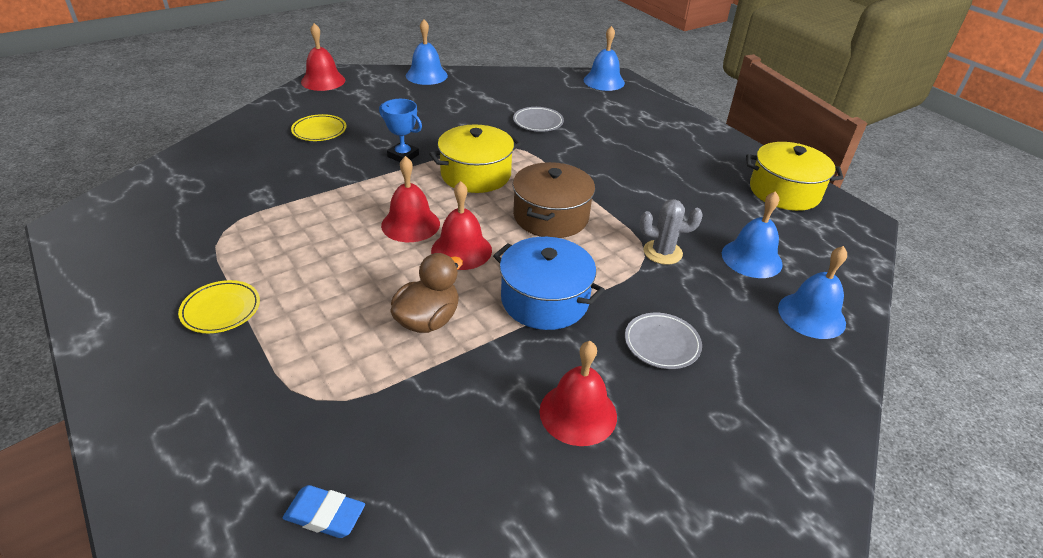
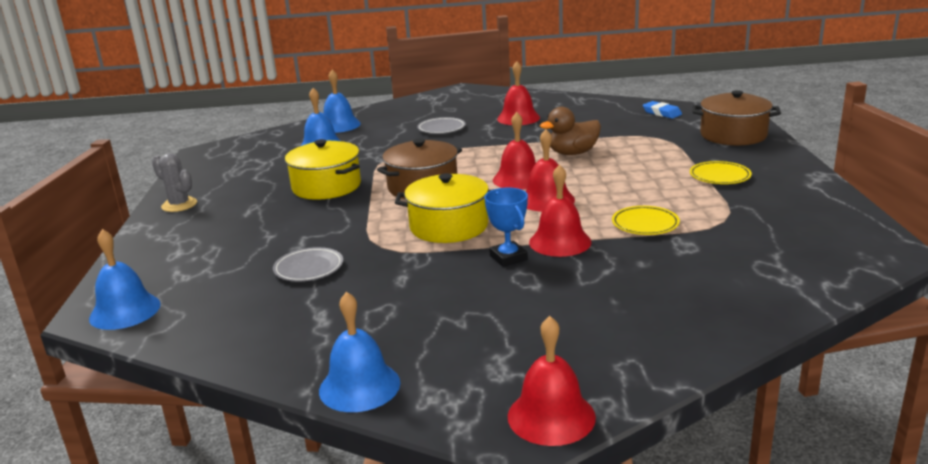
camera: 145 degrees left, 15 degrees down
(186, 442) = (733, 135): none -> brown pot
(319, 131) = (595, 310): yellow plate -> yellow plate (645, 224)
(370, 177) = (560, 242): none -> red bell
(544, 300) = (487, 150): blue pot -> none
(662, 252) = (373, 157): grey cactus -> grey cactus (179, 205)
(784, 191) = (212, 172): yellow pot -> yellow pot (326, 186)

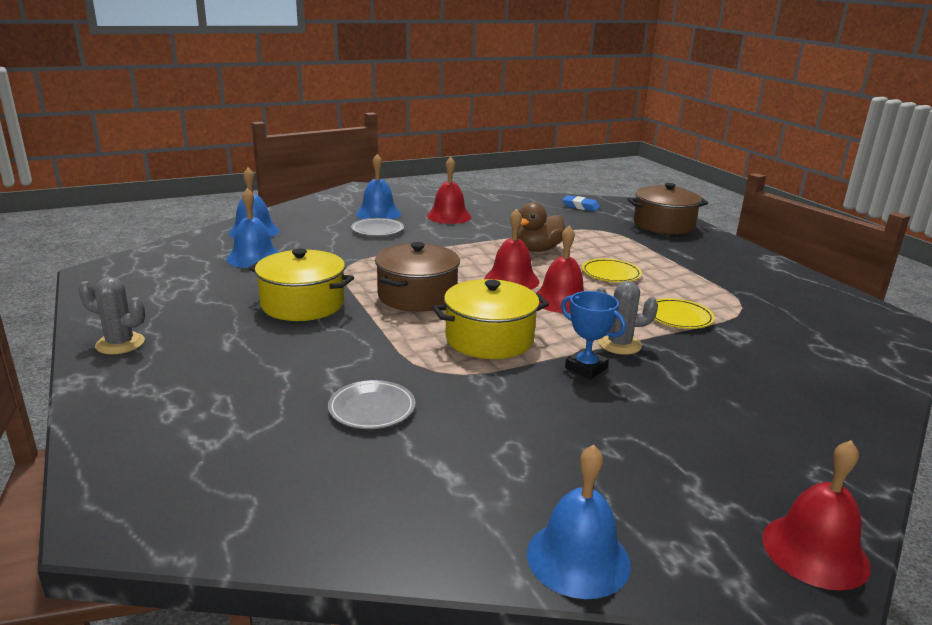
camera: 25 degrees left, 0 degrees up
(125, 311) = (159, 508): blue bell -> blue bell (378, 213)
(560, 242) = (619, 344): red bell -> grey cactus
(719, 176) = (693, 264): yellow plate -> yellow plate (611, 274)

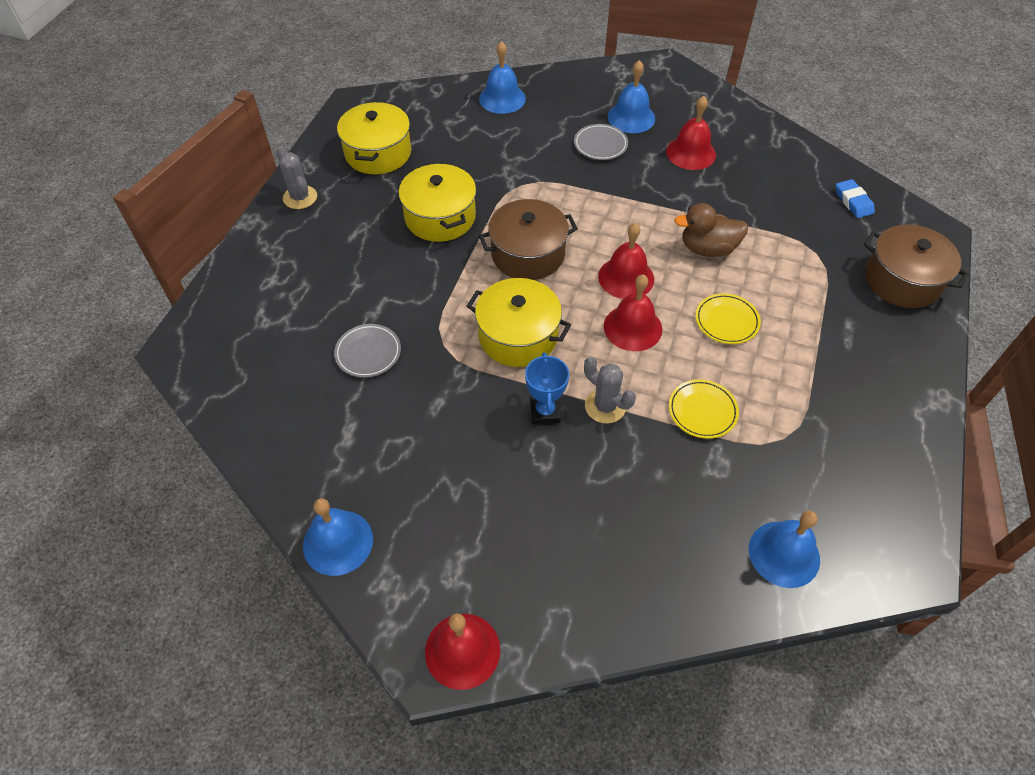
camera: 45 degrees right, 30 degrees up
(174, 290) = (378, 153): none -> yellow pot
(254, 257) = (466, 137): blue bell -> blue bell (784, 554)

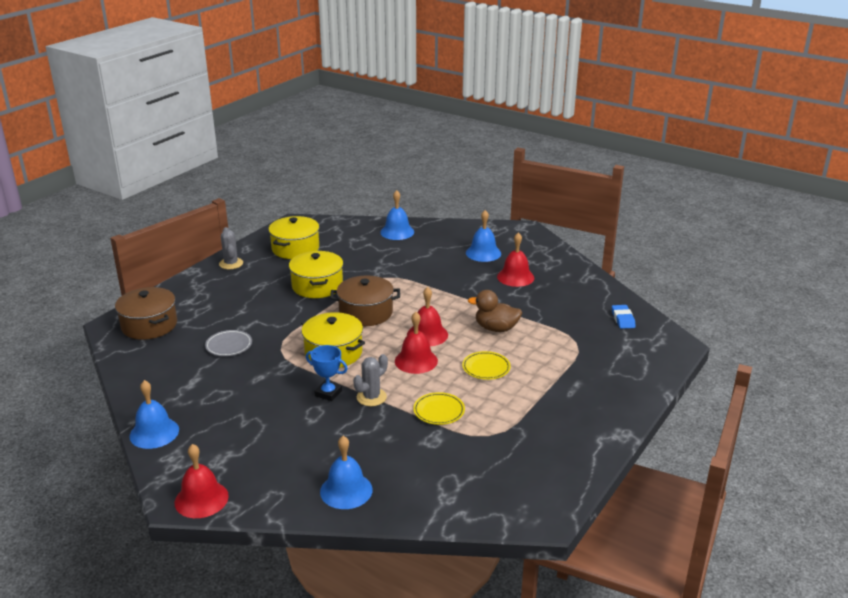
camera: 15 degrees right, 25 degrees down
(545, 412) = (328, 393): blue trophy -> blue trophy turned 75 degrees counterclockwise
(600, 145) = (452, 264): grey plate -> none
(605, 406) = (371, 397): grey cactus -> grey cactus turned 75 degrees clockwise
(784, 554) = (451, 494): blue bell -> blue bell (346, 490)
(902, 280) = (634, 366): brown pot -> brown pot (149, 325)

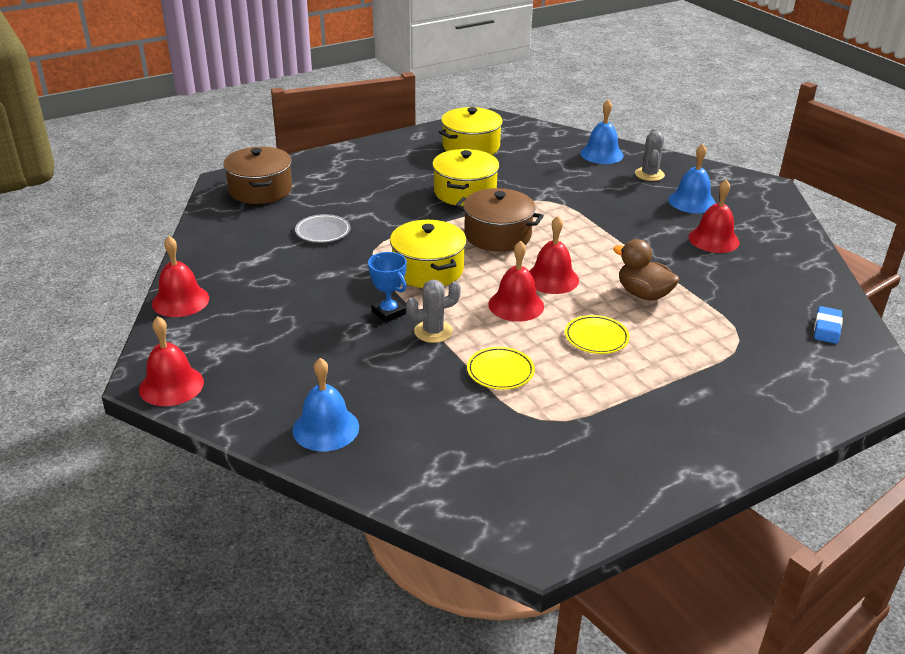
camera: 25 degrees right, 5 degrees up
(154, 432) = (180, 301): blue bell -> red bell
(231, 264) = (390, 147): grey cactus -> grey cactus (649, 174)

